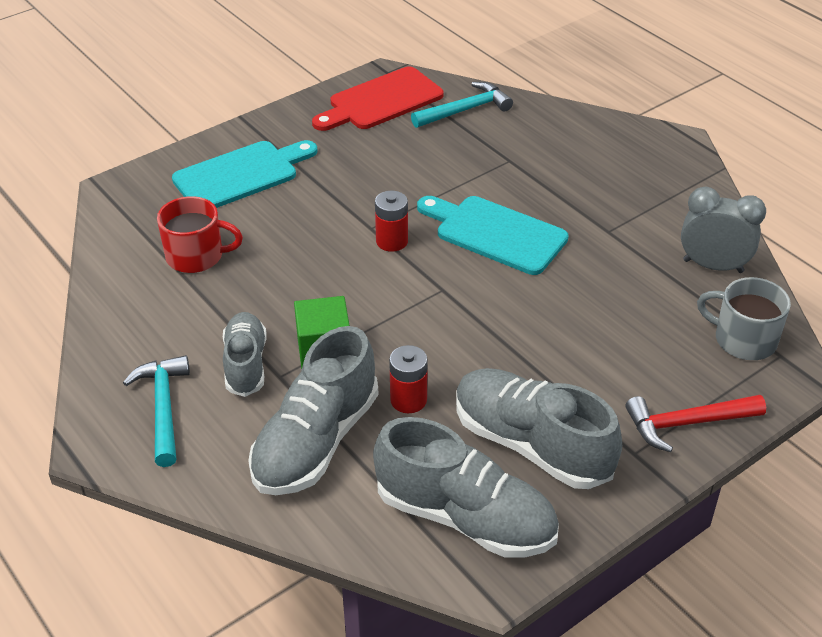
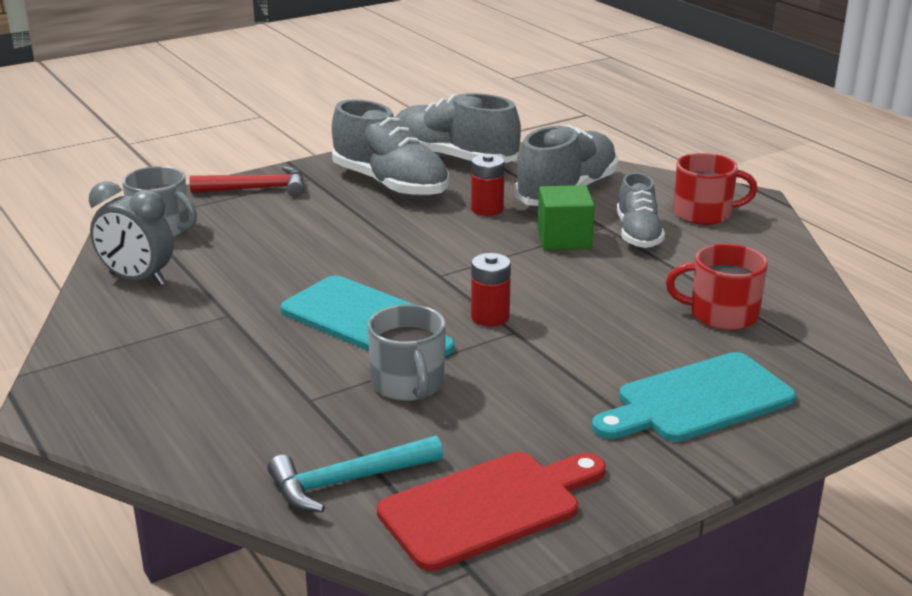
camera: 175 degrees left, 15 degrees down
(163, 408) = (704, 214): turquoise hammer -> red mug
(444, 175) = (408, 384): none -> grey mug

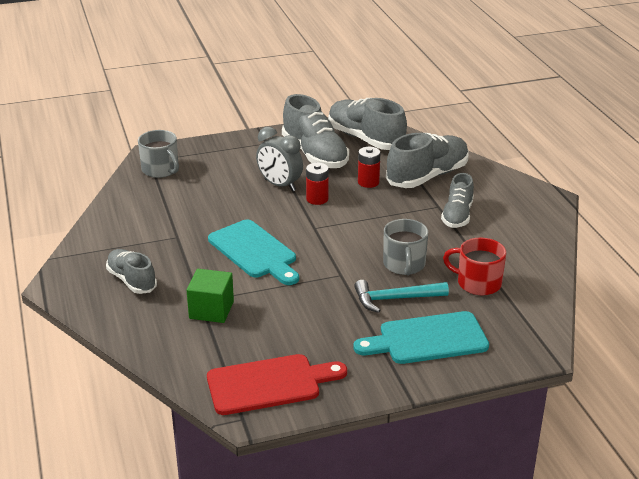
camera: 15 degrees right, 5 degrees up
(137, 279) = (134, 204): grey clock -> grey clock (280, 185)
(180, 387) = (132, 280): none -> grey shoe
(257, 189) = (230, 147): red hammer -> none
(347, 481) = (199, 355): turquoise hammer -> turquoise hammer (395, 299)
(408, 384) = (260, 300): grey mug -> grey mug (404, 264)
(490, 317) = (330, 262): red battery -> red battery (317, 199)
(564, 239) = (406, 212): green cube -> green cube (211, 310)
(704, 214) = (511, 206): red mug -> none

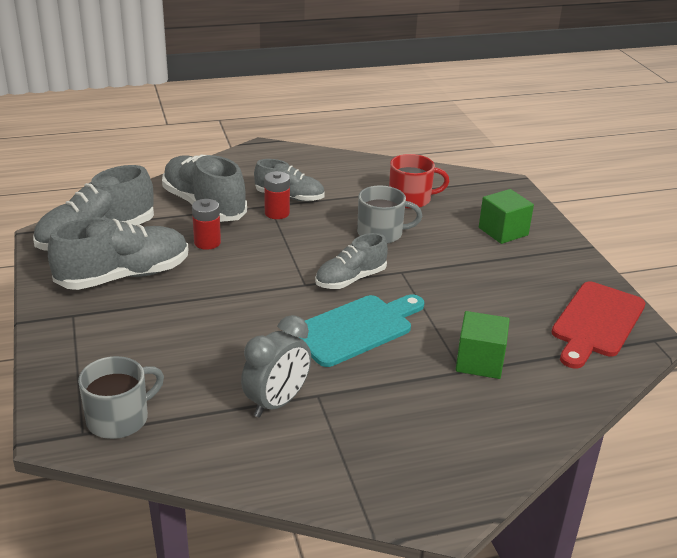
camera: 90 degrees left, 0 degrees up
(132, 280) = (425, 433): grey shoe -> grey shoe (350, 279)
(269, 384) = (596, 322): red cutting board -> red cutting board turned 135 degrees counterclockwise
(280, 185) = (198, 306): grey clock -> grey clock (277, 403)
(317, 199) = (239, 279): red battery -> red battery (277, 213)
(395, 299) = (442, 243): turquoise hammer -> none
(427, 339) = (503, 231): turquoise cutting board -> green cube
(477, 283) = (411, 199): red mug -> red mug turned 120 degrees counterclockwise

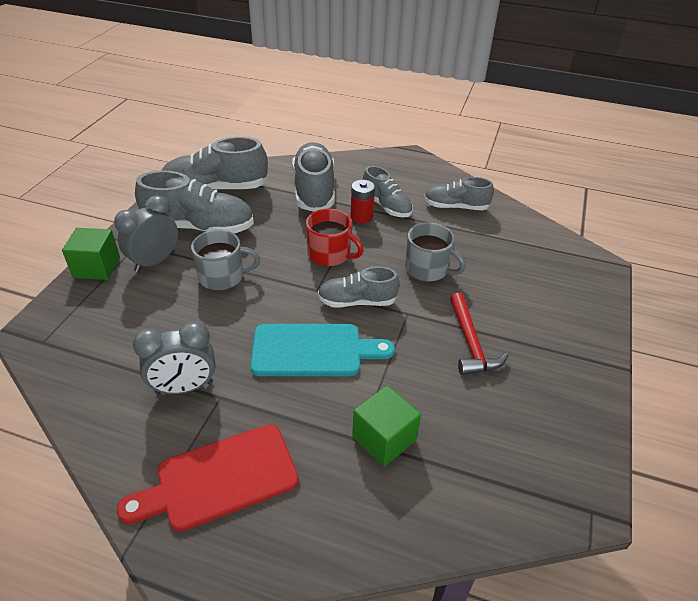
camera: 35 degrees right, 10 degrees up
(114, 322) = (155, 261): none -> grey clock
(119, 418) = (74, 343): grey mug -> grey mug (223, 276)
(207, 242) = (283, 222): red battery -> none
(351, 178) = (455, 207): none -> grey shoe
(411, 199) = (488, 246): red mug -> red mug (330, 254)
(472, 273) = (471, 343): none -> red hammer
(503, 231) = (545, 313): green cube -> green cube (97, 267)
(596, 322) = (545, 457): red cutting board -> red cutting board (220, 479)

